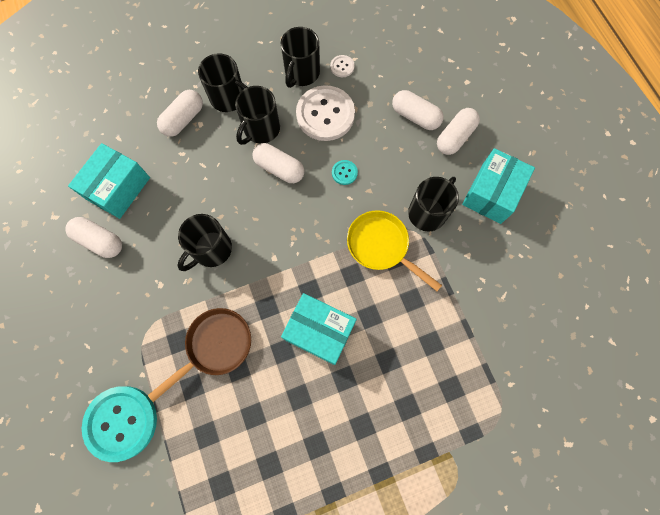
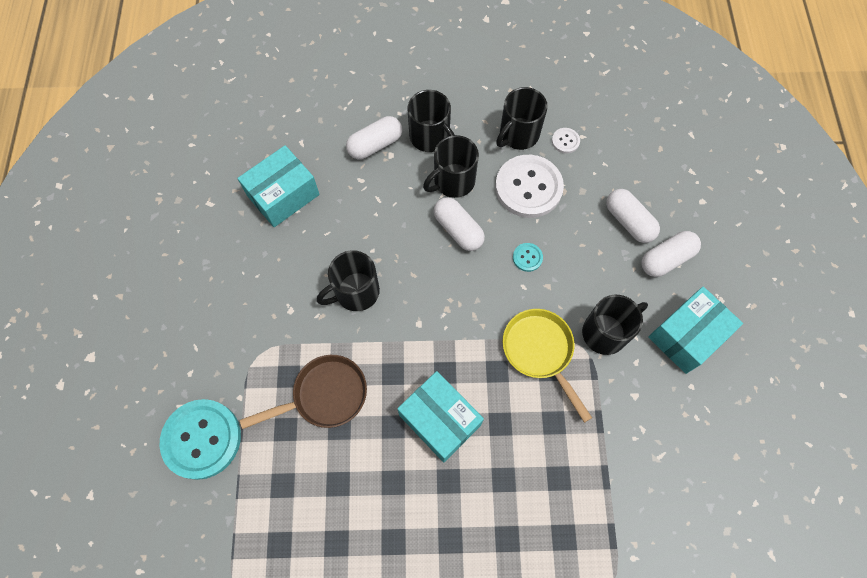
camera: 20 degrees right, 5 degrees down
(100, 241) = (246, 243): white capsule -> none

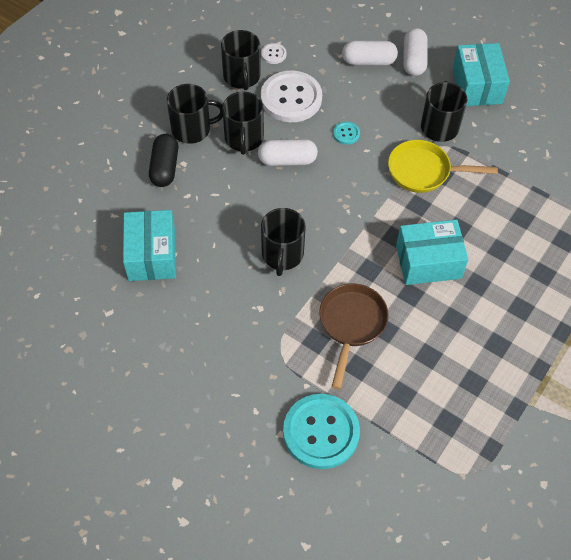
camera: 55 degrees left, 10 degrees down
(375, 145) = (165, 168): white capsule -> black capsule

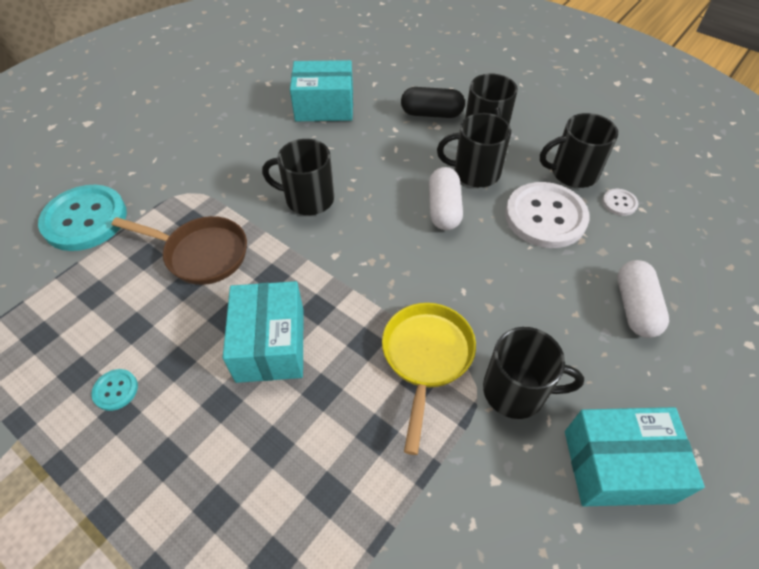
camera: 95 degrees right, 5 degrees down
(346, 134) = (490, 270): turquoise button -> turquoise button (115, 390)
(413, 60) = (654, 370): white capsule -> none

